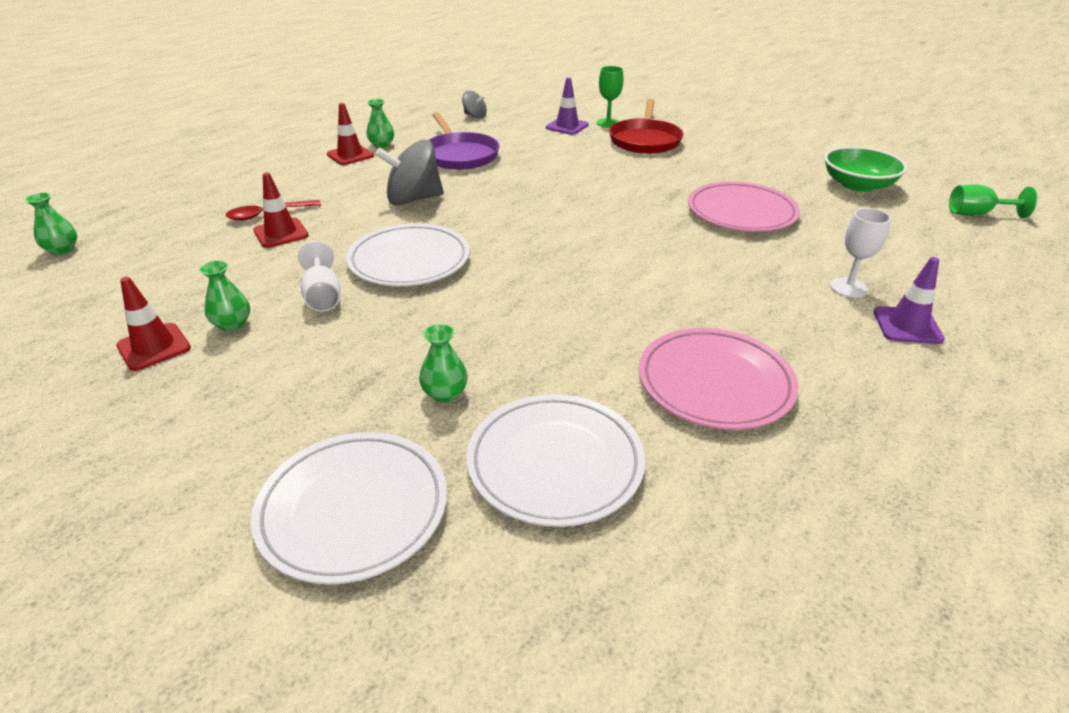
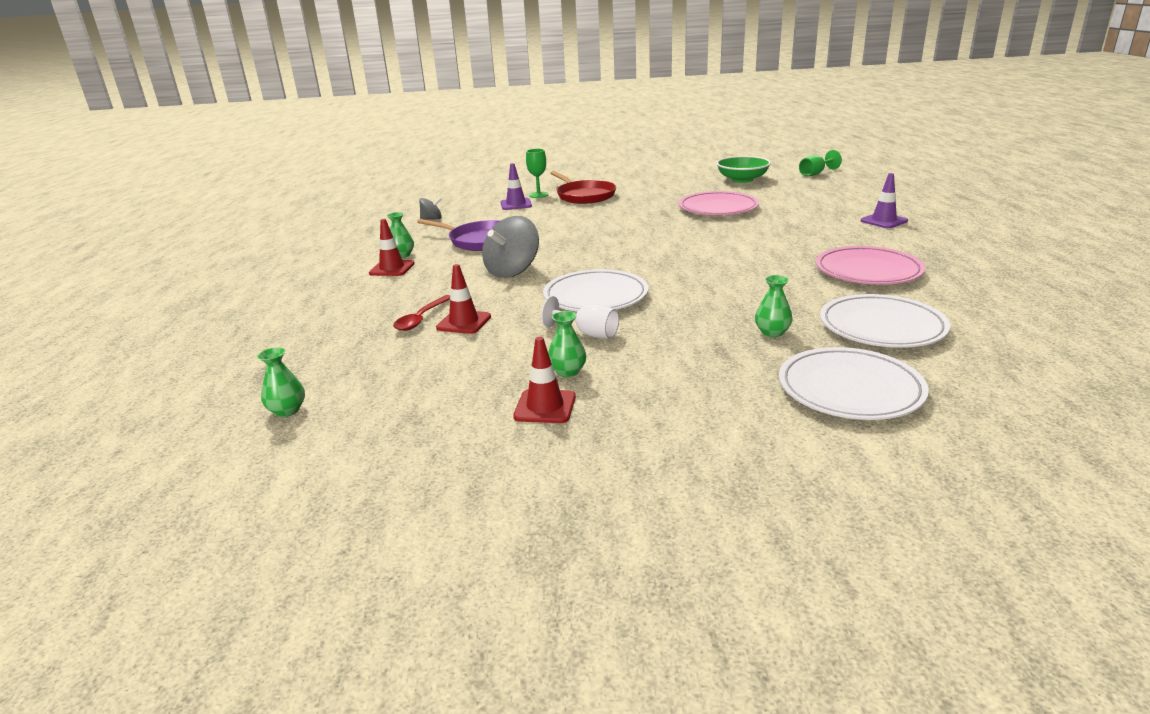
camera: 40 degrees left, 10 degrees down
(848, 287) = (832, 217): white goblet -> none

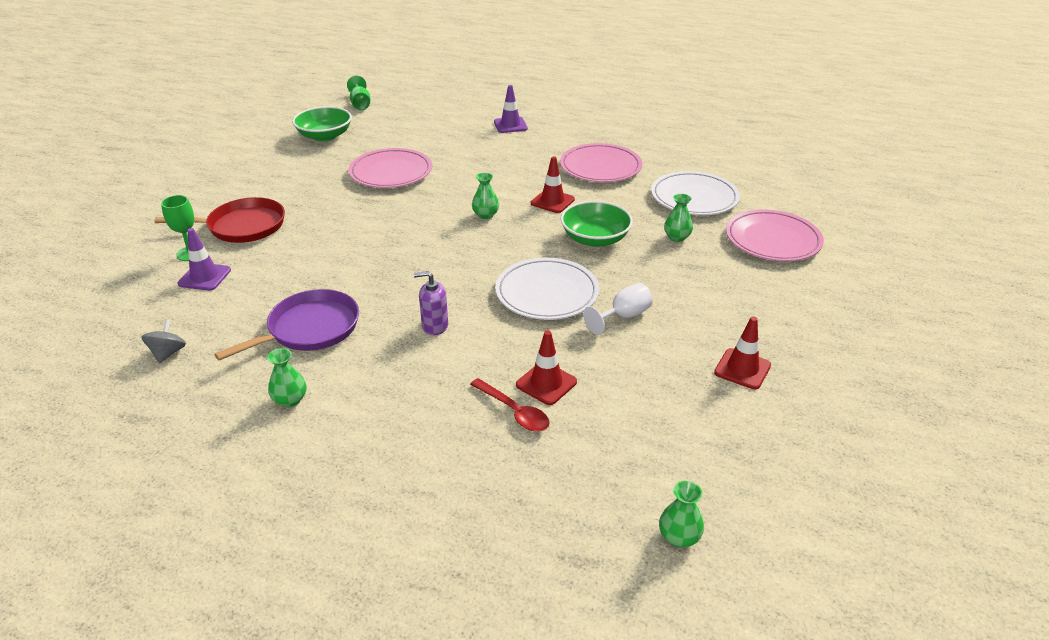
camera: 70 degrees left, 10 degrees up
(392, 268) = (331, 415): red traffic cone -> red traffic cone (552, 201)
(512, 271) = (435, 326): grey spinning top -> purple soap dispenser
(567, 372) = (688, 344): green vase -> green vase (485, 215)
(714, 296) = (595, 239): none -> green bowl
(850, 389) = (772, 240): white plate -> pink plate

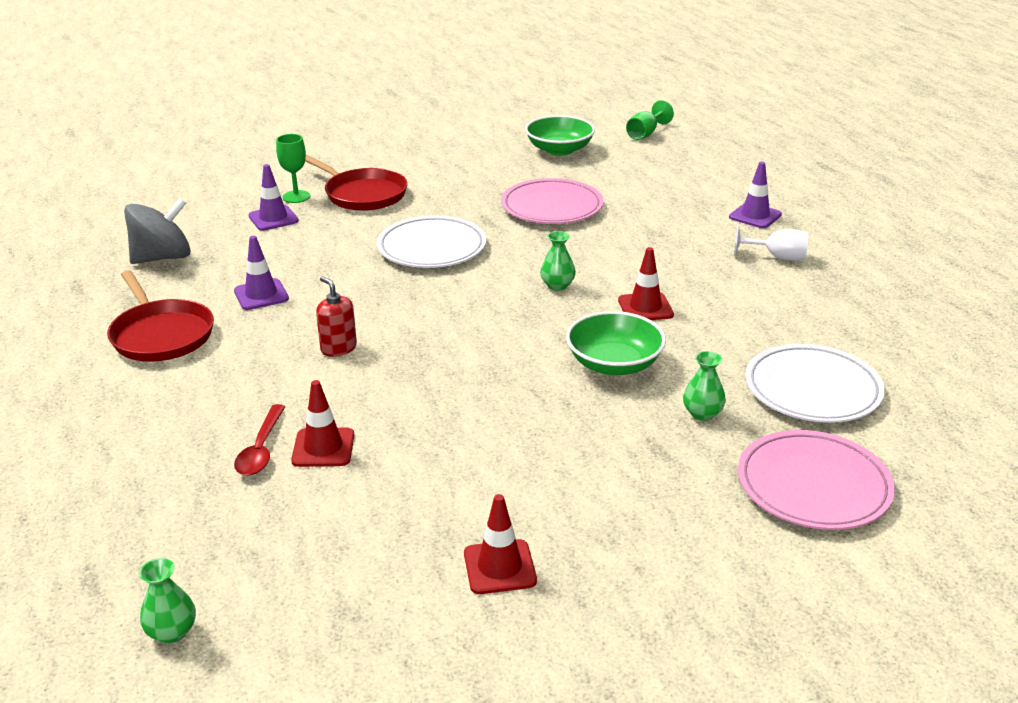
camera: 50 degrees right, 5 degrees down
(168, 353) = (163, 258): grey spinning top -> grey spinning top, size x1.90
(290, 400) = (161, 335): green vase -> red pan
(309, 329) = (261, 295): purple pan -> purple traffic cone
(435, 326) = (338, 348): purple soap dispenser -> red soap dispenser
(547, 293) = (471, 381): white plate -> white plate (432, 247)
(600, 167) = (767, 302): pink plate -> none
(623, 316) = (493, 444): white goblet -> white goblet (777, 257)

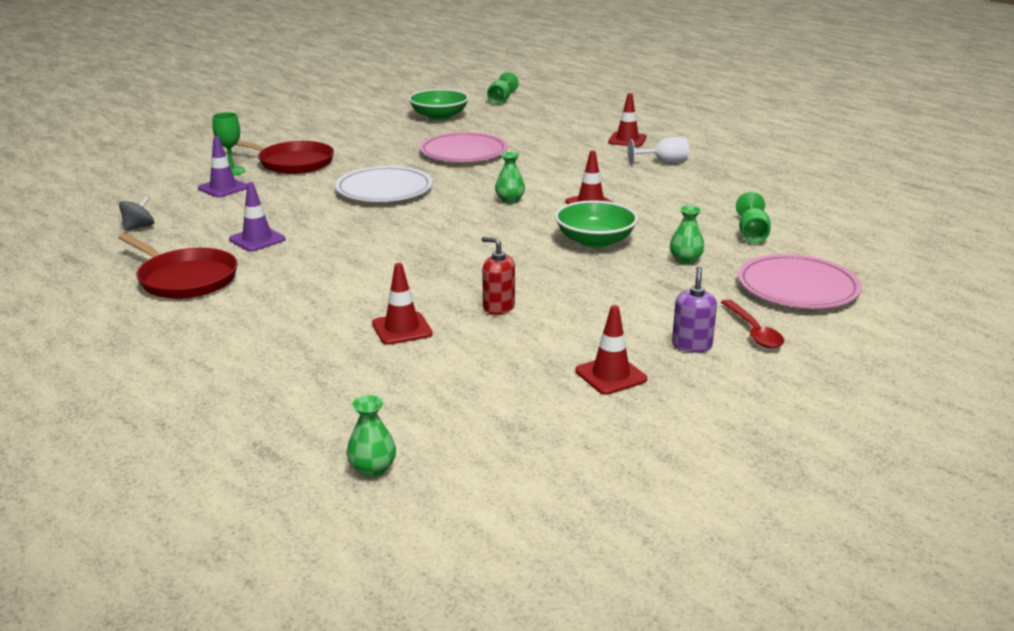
camera: 20 degrees left, 5 degrees down
(163, 258) = (139, 227): grey spinning top -> grey spinning top, size x0.53
(261, 449) = (347, 339): red spoon -> red spoon (753, 331)
(338, 348) = (359, 264): red soap dispenser -> red soap dispenser (498, 307)
(622, 545) = (691, 345): none -> purple soap dispenser
(755, 216) = (627, 140): purple traffic cone -> red traffic cone
(812, 389) = (752, 234): white plate -> green goblet

